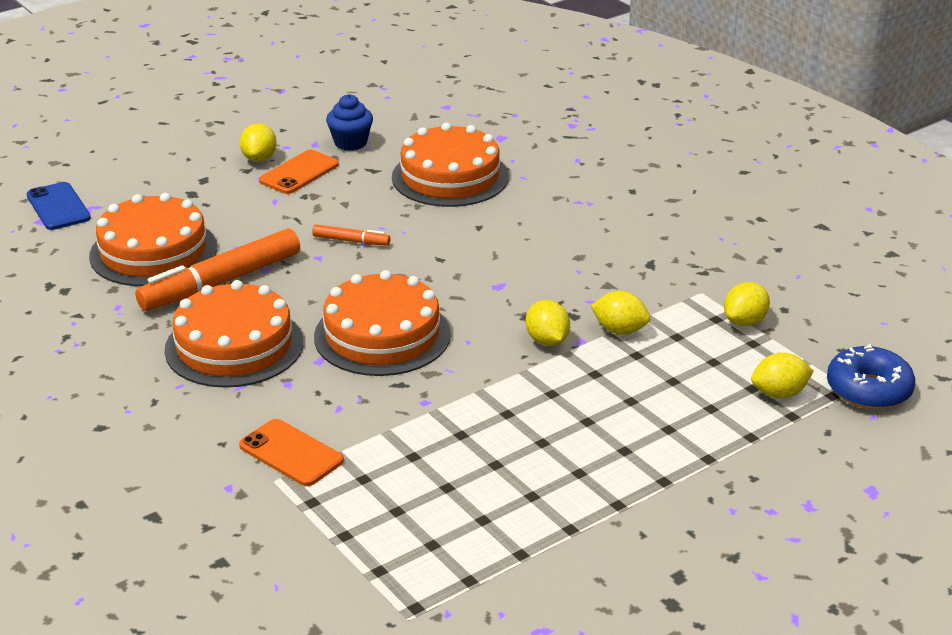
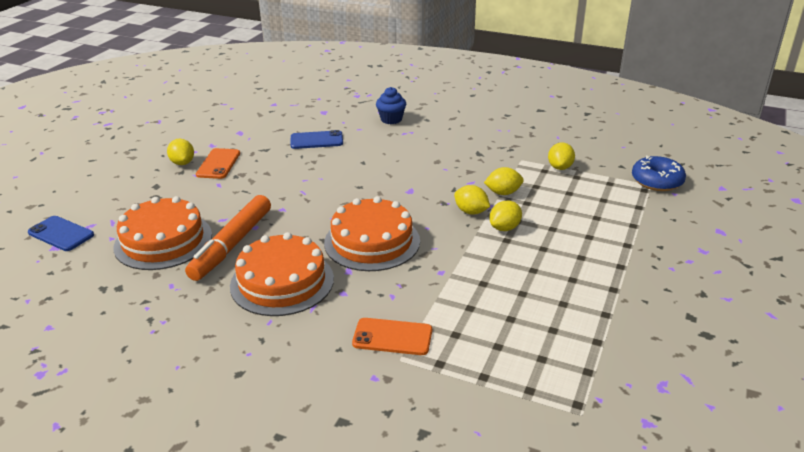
camera: 30 degrees left, 0 degrees up
(350, 143) = (235, 138): blue cupcake -> blue cupcake (391, 119)
(351, 241) = (293, 193): orange marker -> none
(450, 177) = (316, 140): orange cake -> blue phone
(779, 393) = (619, 198): yellow lemon -> yellow lemon (504, 228)

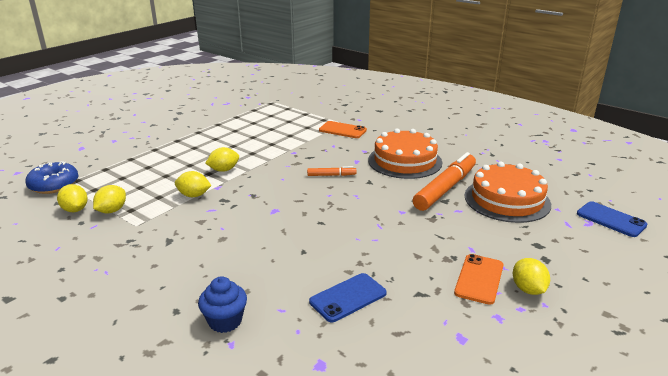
camera: 165 degrees left, 5 degrees down
(316, 140) = (348, 297): blue phone -> blue phone turned 45 degrees counterclockwise
(372, 241) = (331, 175): orange cake -> orange marker
(471, 212) = (237, 184): yellow lemon -> yellow lemon (75, 209)

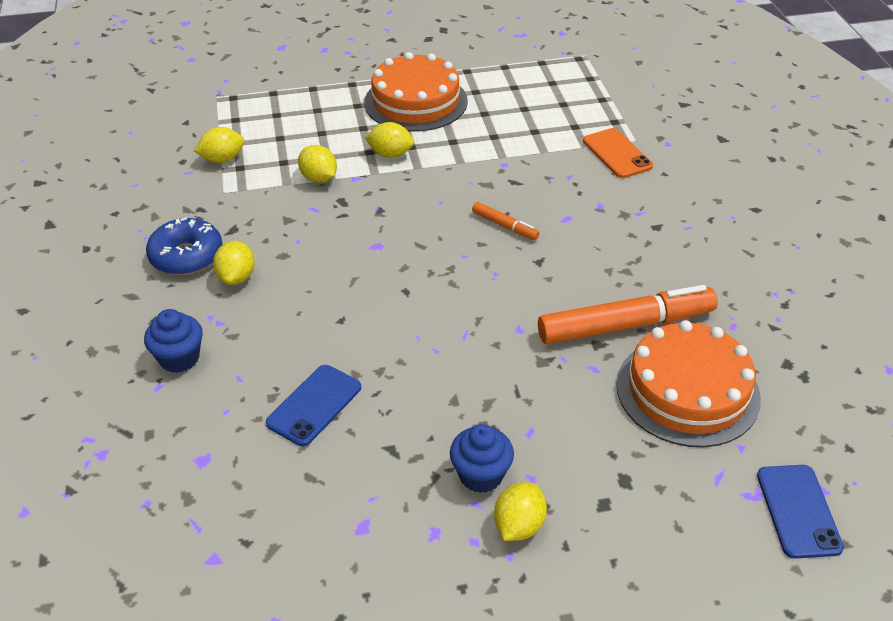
camera: 40 degrees right, 15 degrees up
(54, 185) = (206, 94): blue donut -> blue donut (186, 256)
(75, 209) = (193, 140): yellow lemon -> yellow lemon (237, 277)
(348, 297) = (314, 405): blue phone -> blue phone turned 60 degrees counterclockwise
(405, 161) = (633, 251): orange cake -> orange cake (415, 102)
(479, 279) = (481, 475): orange phone -> blue cupcake

